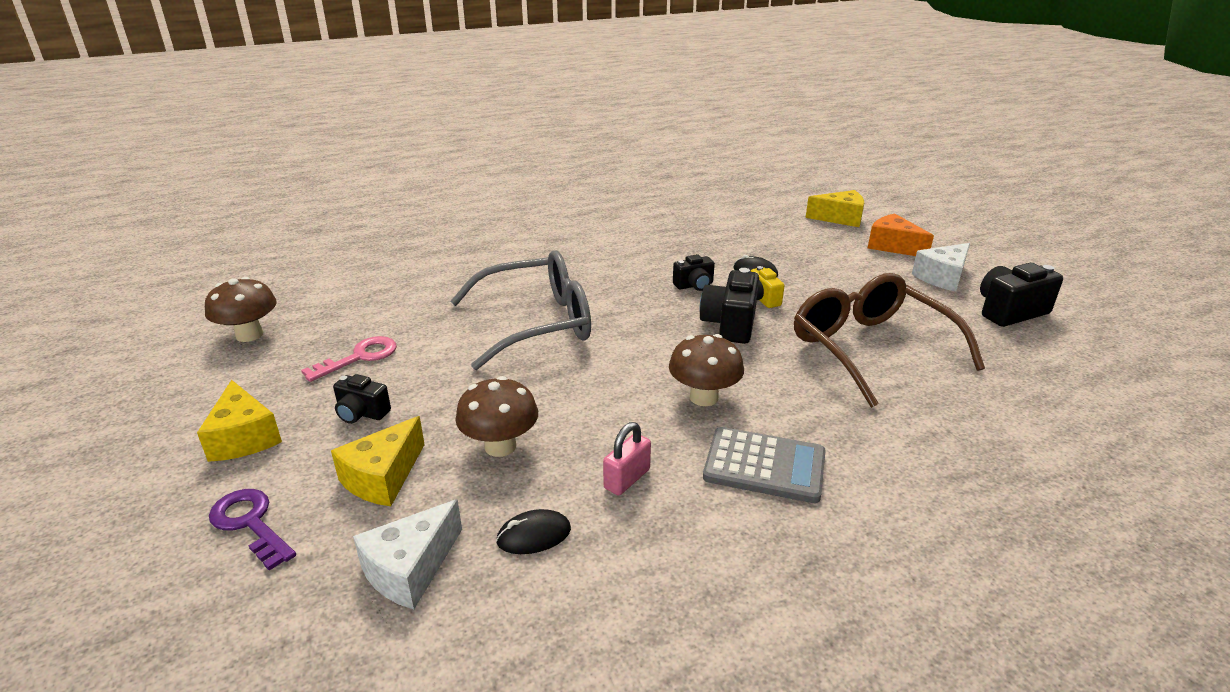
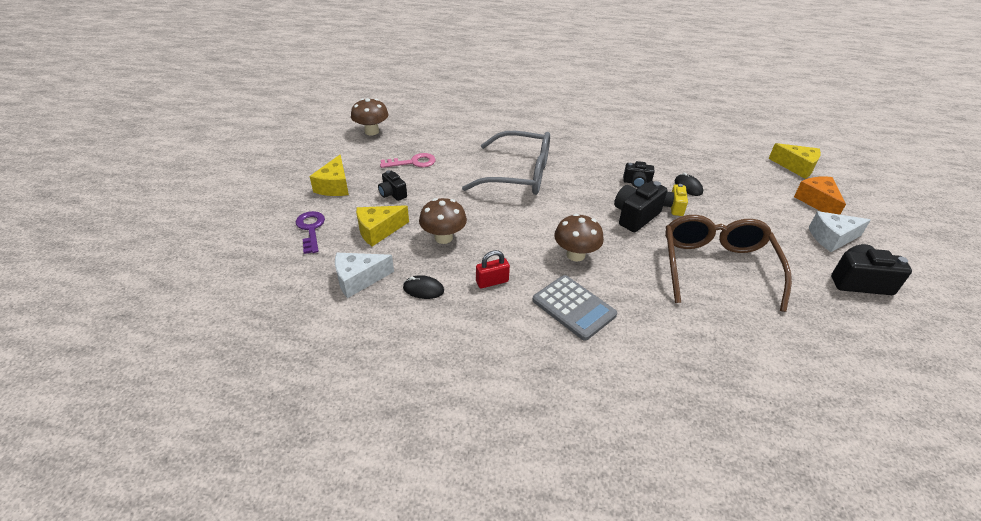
camera: 30 degrees right, 10 degrees up
(627, 479) = (492, 282): pink padlock -> red padlock

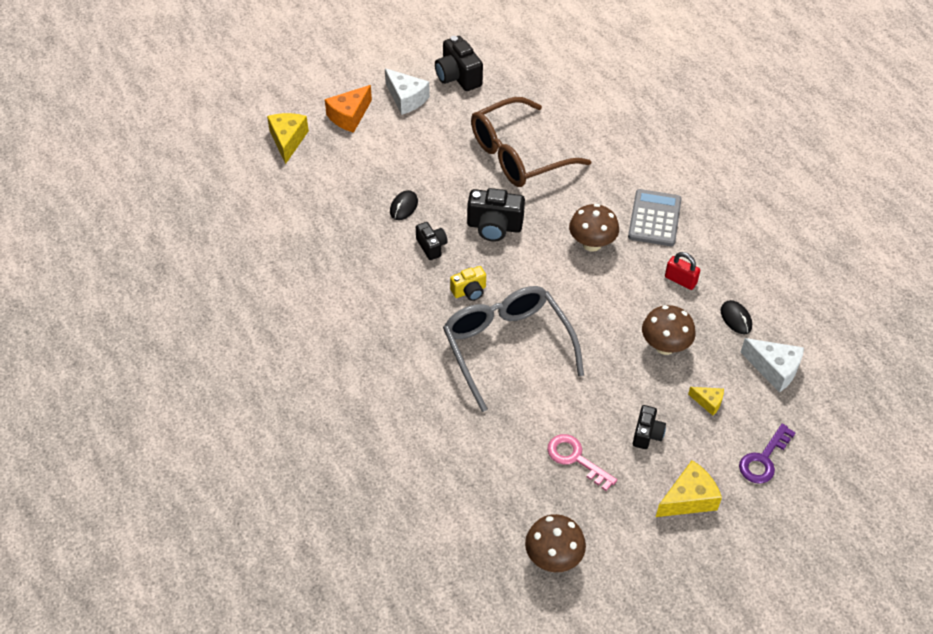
camera: 125 degrees left, 10 degrees up
(378, 231) = (708, 402): yellow cheese -> yellow cheese, size x0.56
(673, 207) = (452, 206): yellow camera -> yellow camera (469, 291)

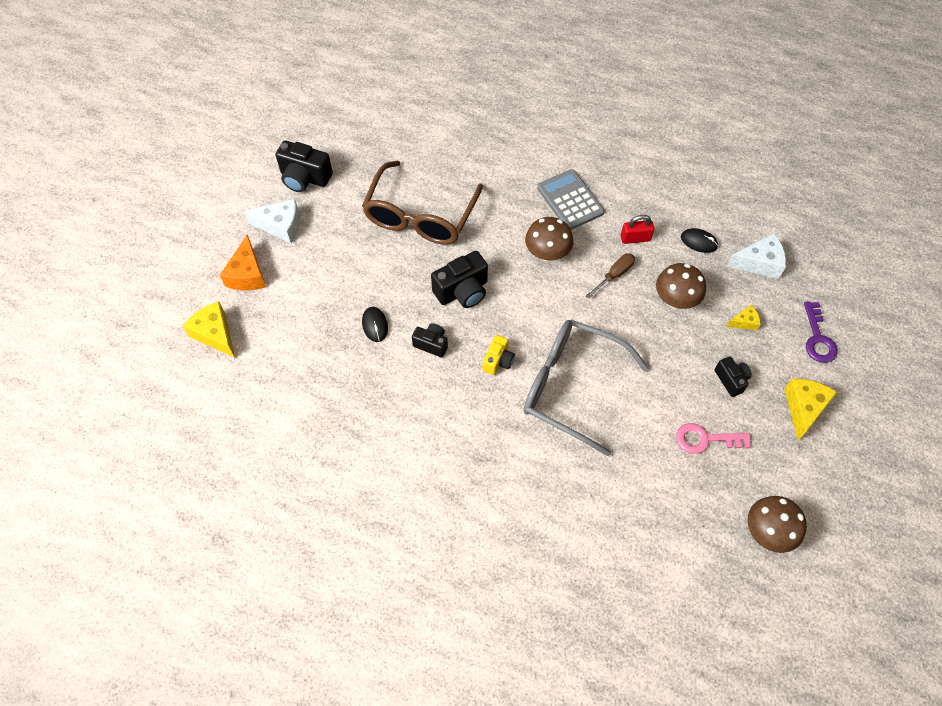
camera: 40 degrees left, 10 degrees up
(631, 295) = (614, 275): none -> brown screwdriver

